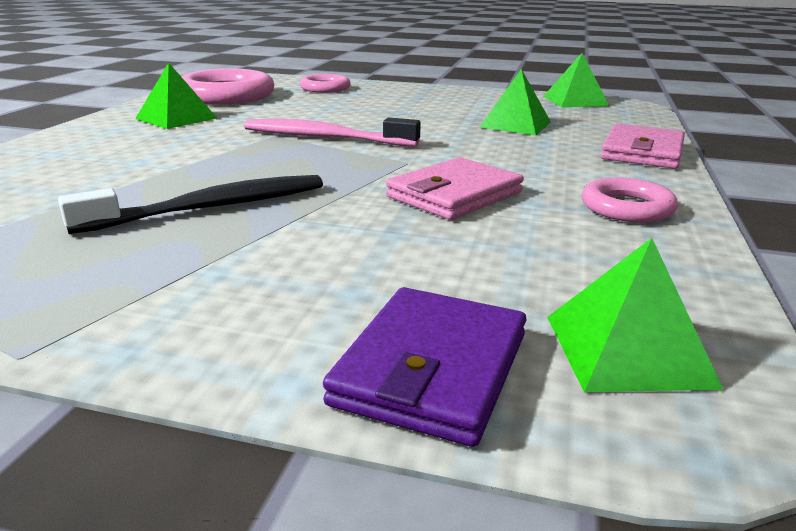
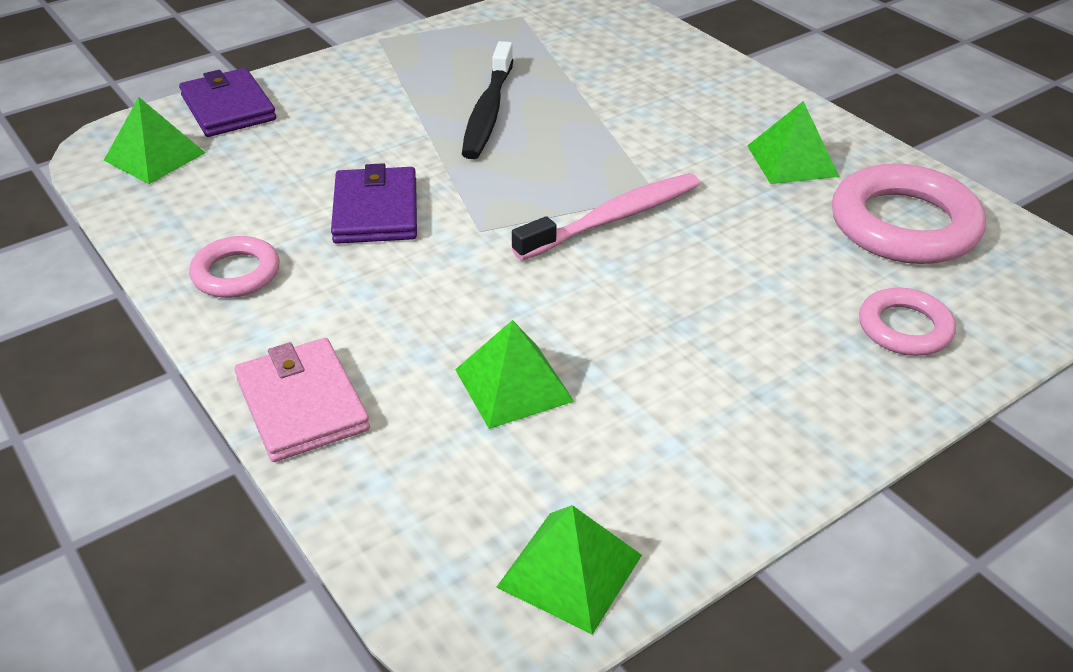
camera: 130 degrees right, 15 degrees up
(454, 195) = (376, 211): pink wallet -> purple wallet

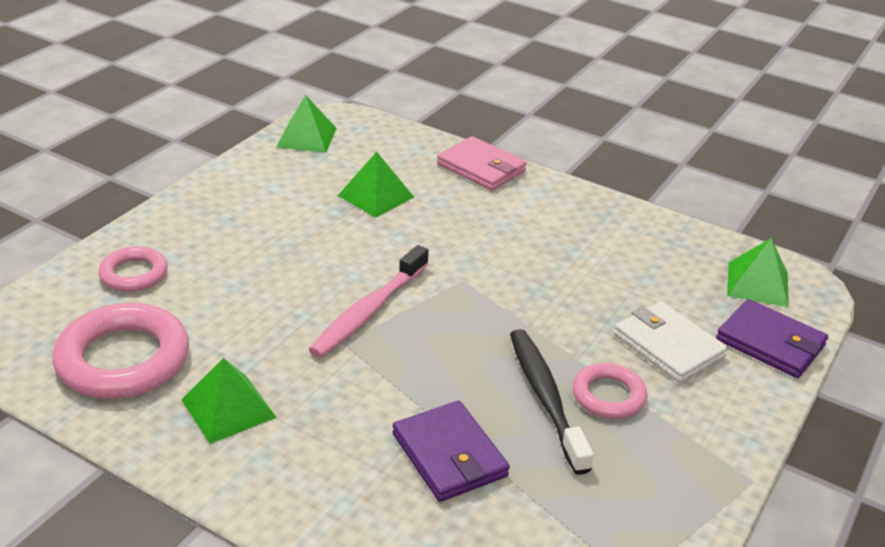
camera: 155 degrees right, 5 degrees down
(236, 273) = (592, 219): pink ring -> pink ring (608, 396)
(328, 125) = (668, 346): none -> white wallet
(376, 211) = (549, 278): purple wallet -> purple wallet (449, 455)

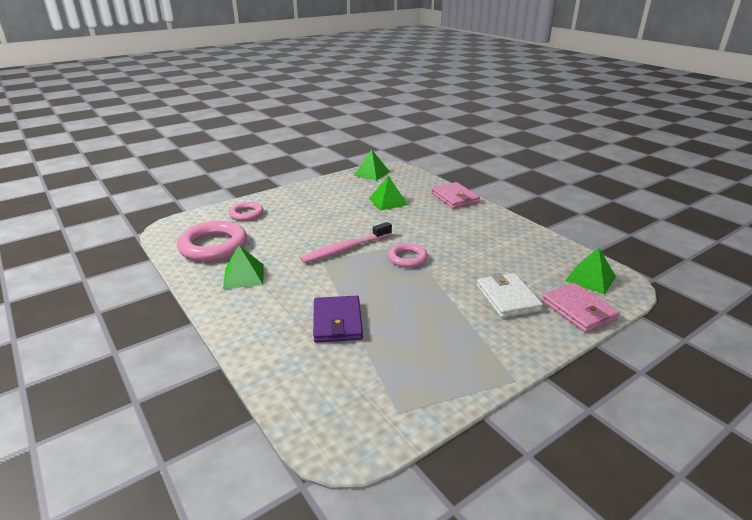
camera: 25 degrees right, 5 degrees down
(545, 398) = (412, 307): black toothbrush -> none
(608, 396) = (451, 314): pink ring -> pink ring (407, 258)
(770, 343) = (578, 310): purple wallet -> pink wallet

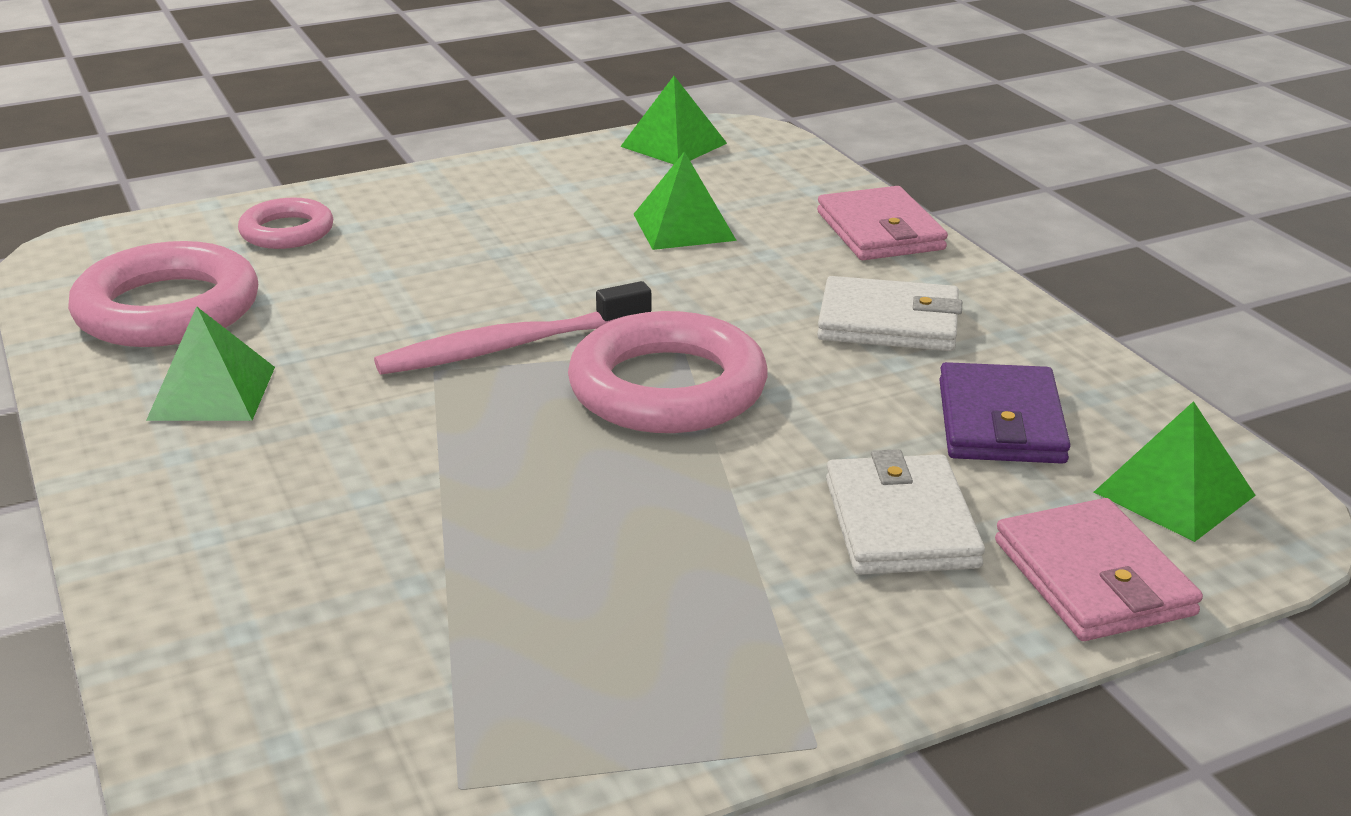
camera: 10 degrees right, 0 degrees up
(337, 322) = (403, 536): purple wallet -> purple wallet (1000, 422)
(407, 258) = (667, 388): pink ring -> pink ring, size x1.78
(472, 229) = (889, 322): none -> white wallet

